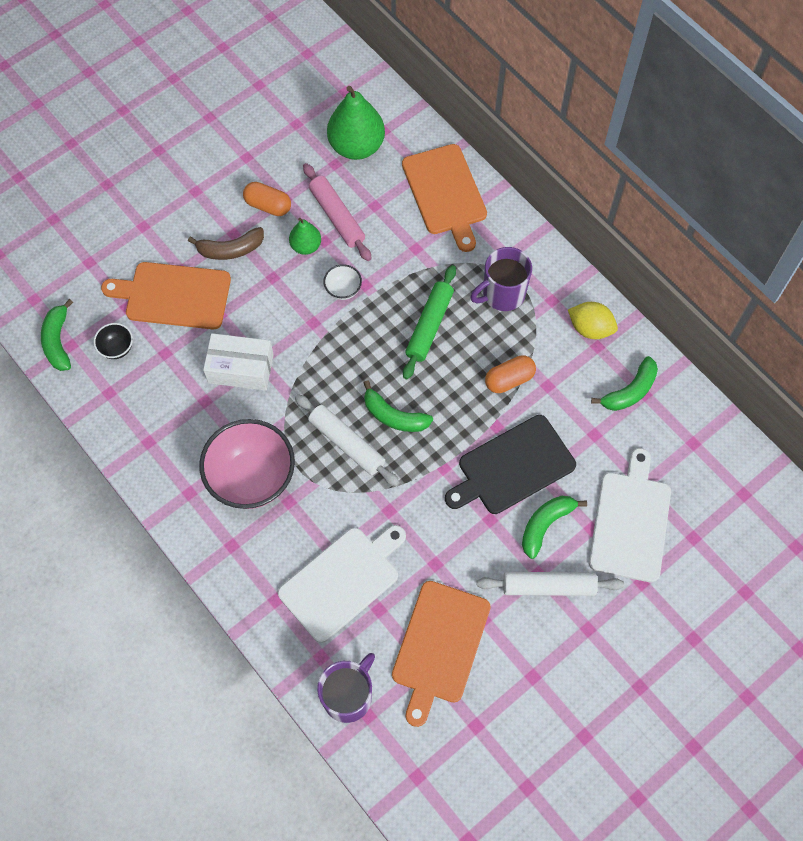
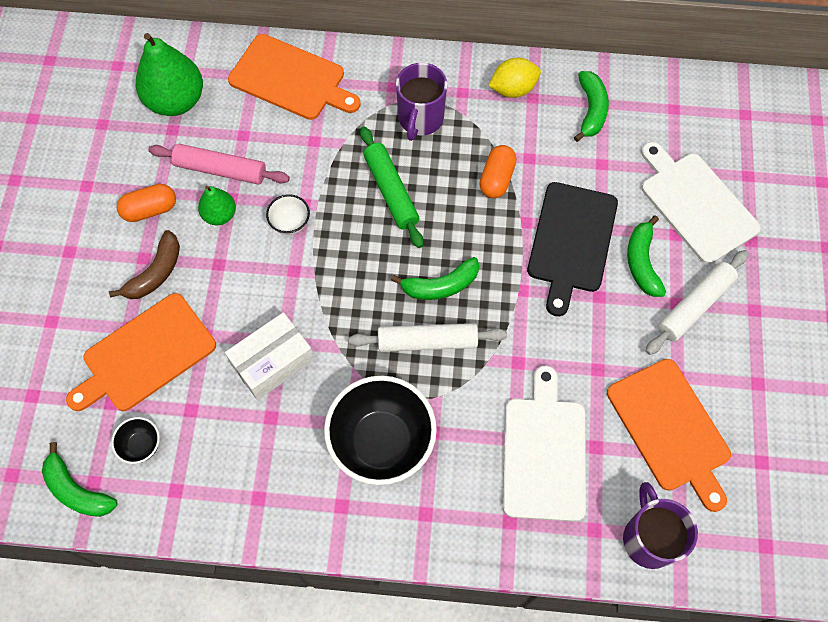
camera: 45 degrees left, 0 degrees up
(252, 478) = (382, 442): pink bowl -> black bowl

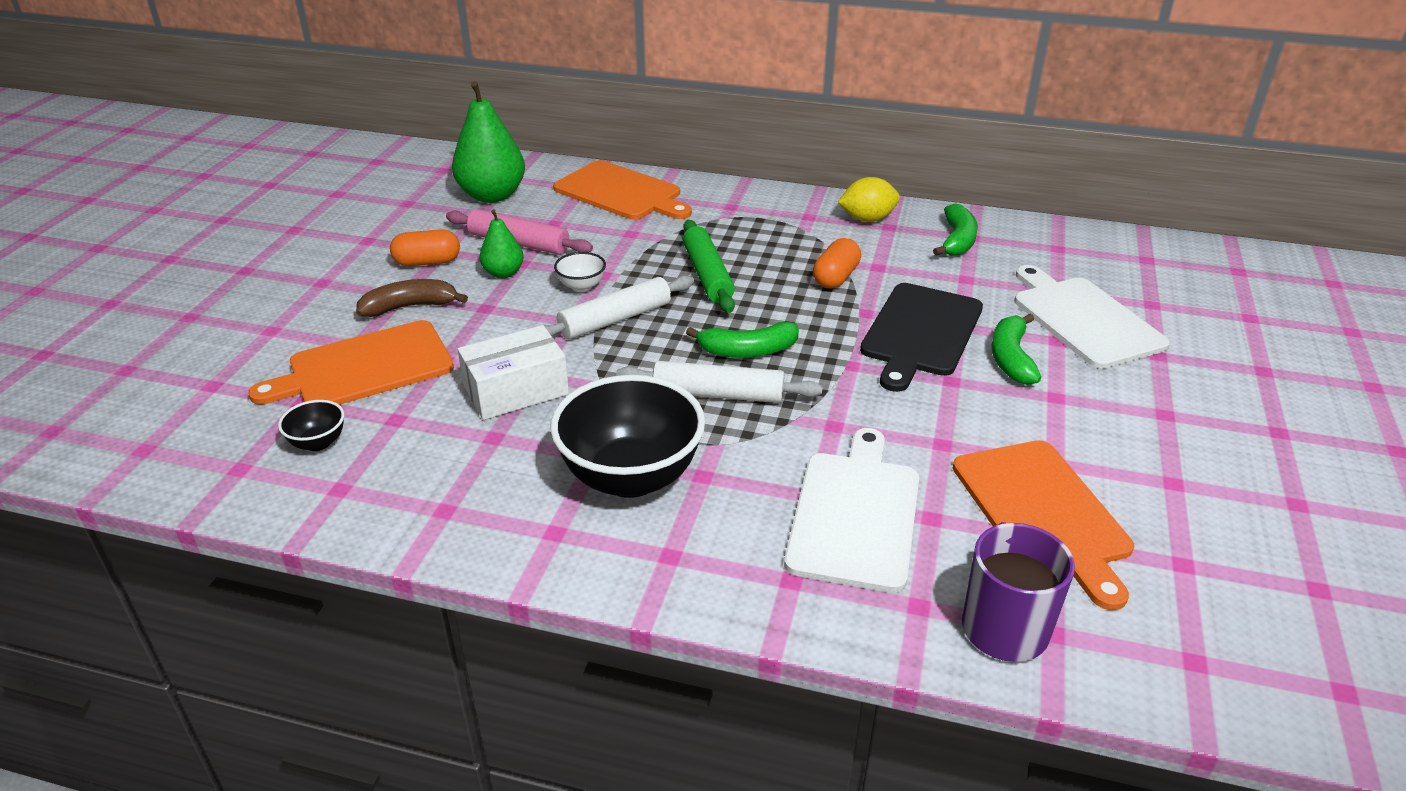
camera: 10 degrees right, 30 degrees down
(77, 490) = (215, 473): green banana -> none
(155, 273) = (410, 307): brown banana -> brown banana turned 150 degrees counterclockwise
(420, 119) = (756, 229): purple mug -> none
(694, 306) = (1081, 402): white rolling pin -> white rolling pin (615, 319)

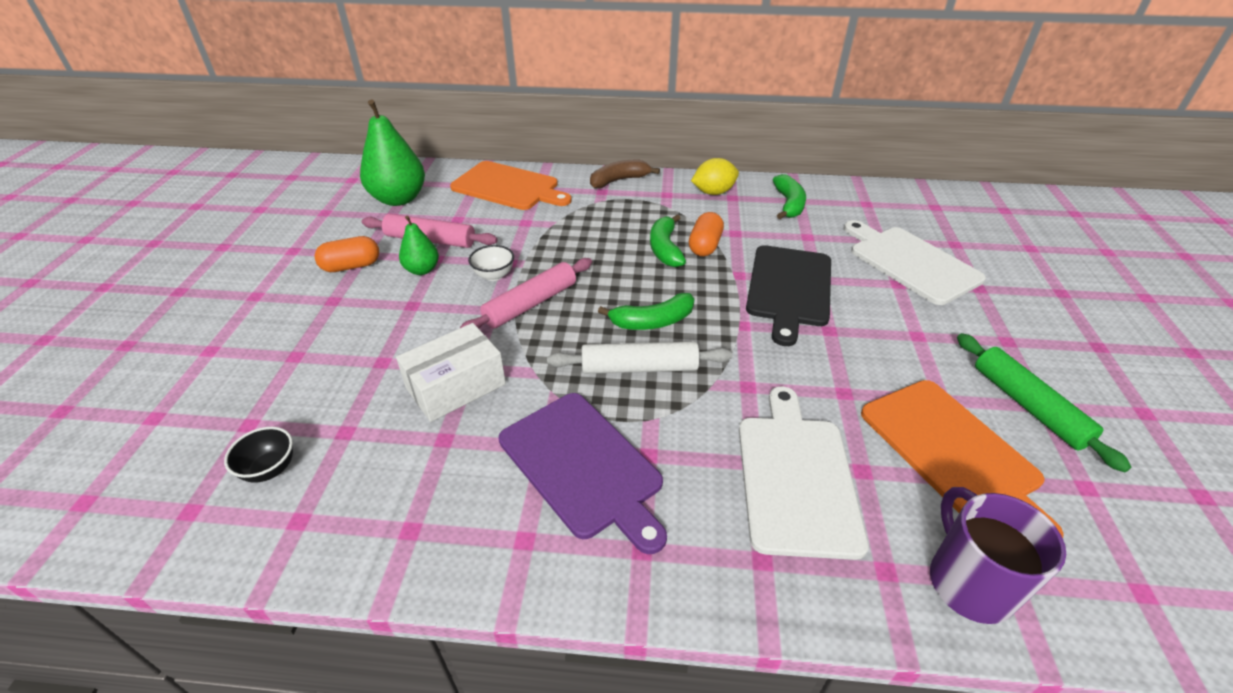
camera: 10 degrees left, 5 degrees up
(365, 368) = (307, 379): orange cutting board -> none
(410, 307) = (342, 312): brown banana -> brown banana (619, 180)
(615, 319) = (530, 304): white rolling pin -> pink rolling pin
(631, 477) = (583, 466): black bowl -> purple cutting board
(707, 275) = (599, 254): green rolling pin -> green rolling pin (1028, 406)
(1011, 358) = (869, 304): green banana -> green banana (665, 249)

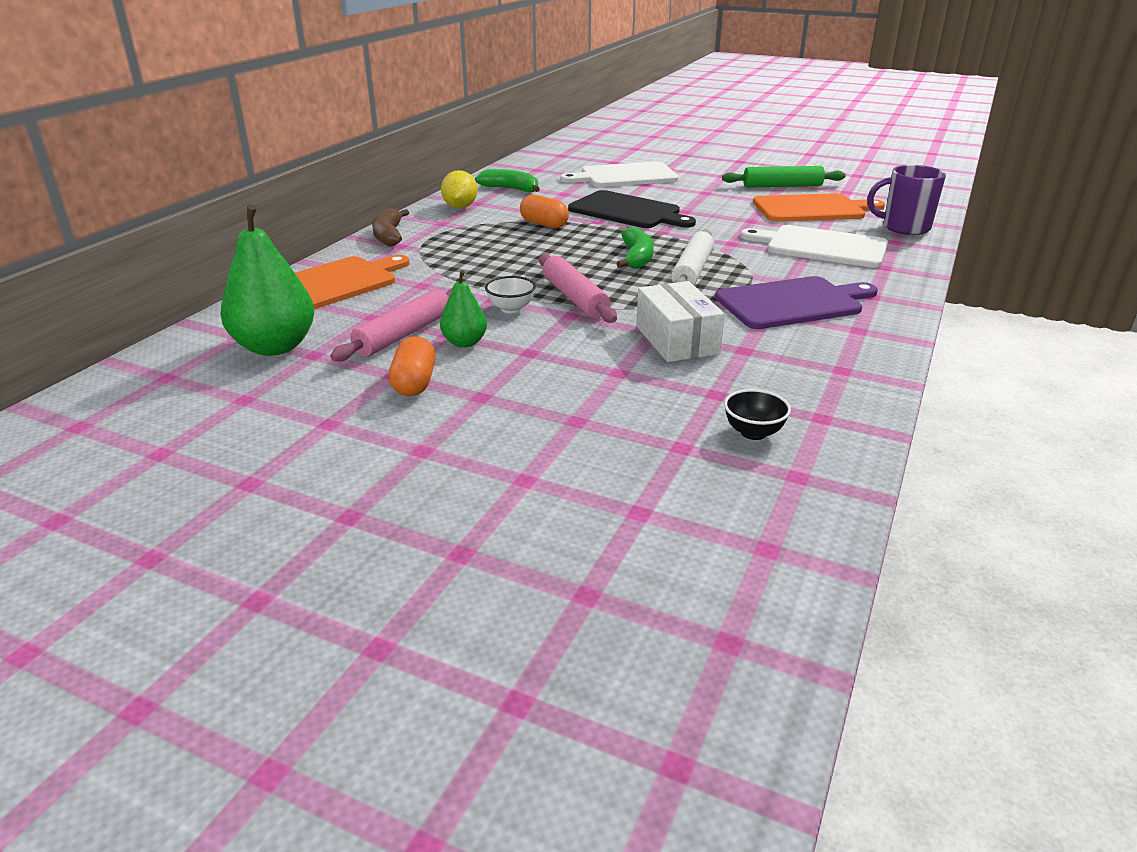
camera: 70 degrees left, 10 degrees down
(665, 249) = (534, 238): green banana -> none

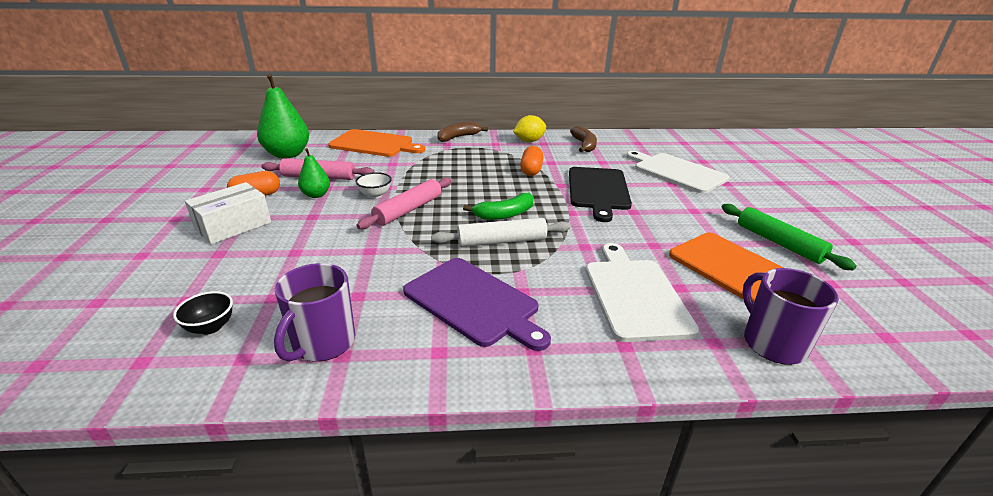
camera: 60 degrees right, 0 degrees up
(510, 189) = (584, 145): green banana -> brown banana
(677, 340) = (360, 262): white box -> white box (233, 226)
(818, 376) = (322, 343): none -> purple mug

